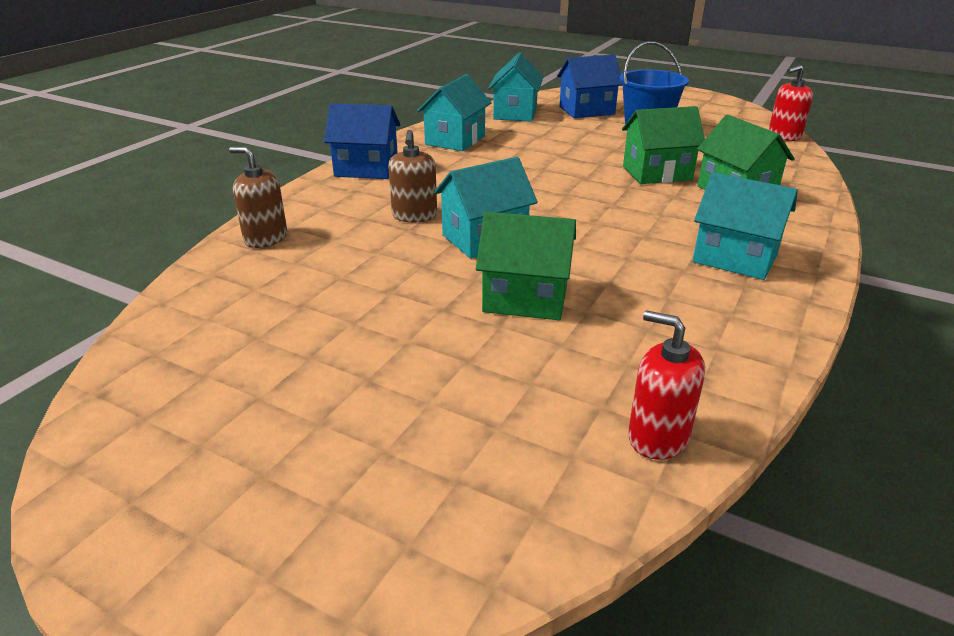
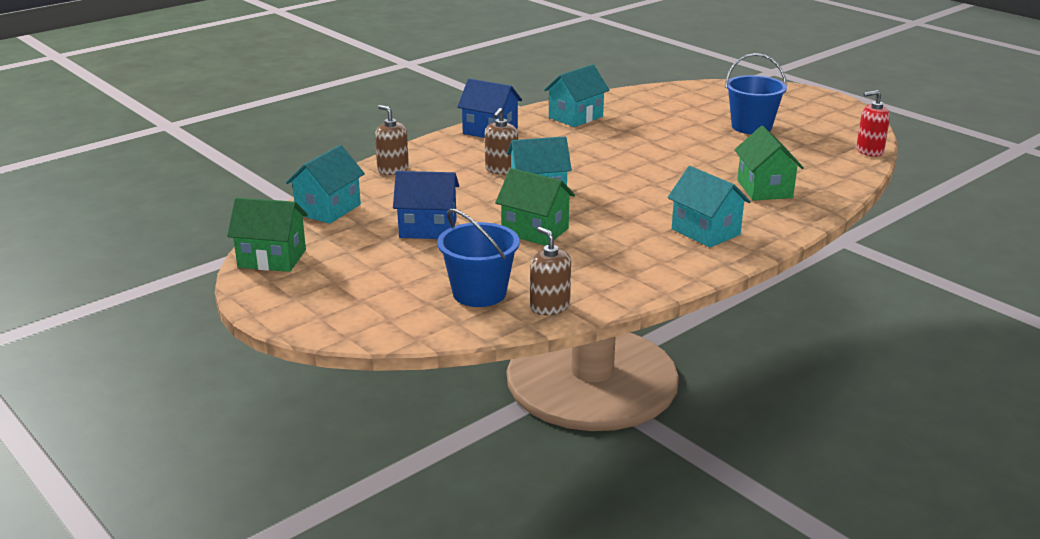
camera: 20 degrees right, 5 degrees down
(515, 113) = (647, 99): turquoise house -> turquoise house (328, 209)
(528, 436) = (479, 293): none -> blue bucket
(586, 110) = (713, 105): blue house -> blue house (428, 228)
(657, 173) = (716, 166): green house -> green house (272, 258)
(657, 437) = (549, 307): red soap dispenser -> brown soap dispenser

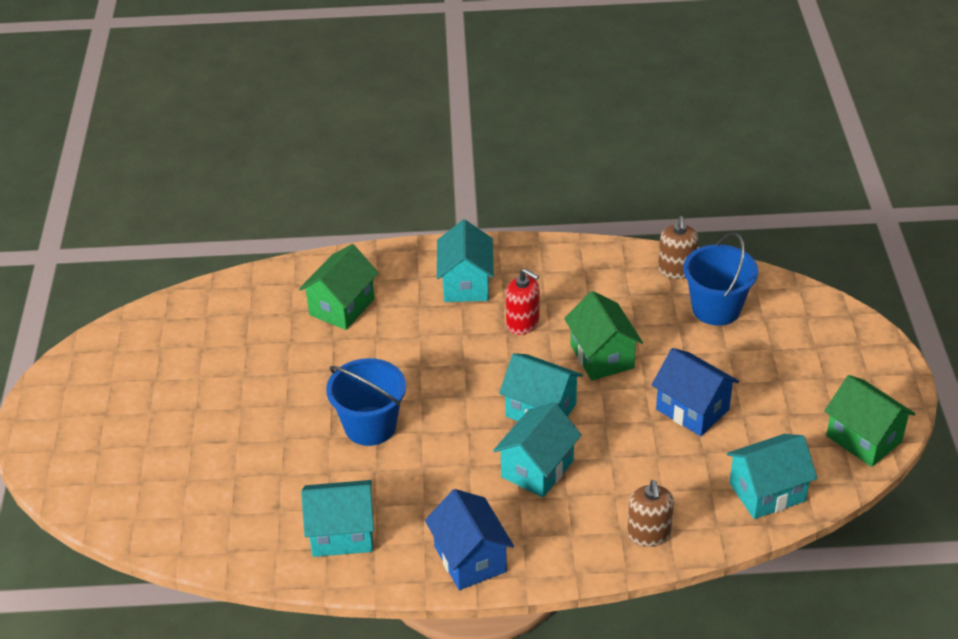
camera: 140 degrees left, 15 degrees up
(501, 170) = (537, 469): brown soap dispenser -> turquoise house
(751, 127) = (198, 403): blue bucket -> blue bucket (370, 426)
(869, 151) = (167, 306): red soap dispenser -> red soap dispenser (523, 323)

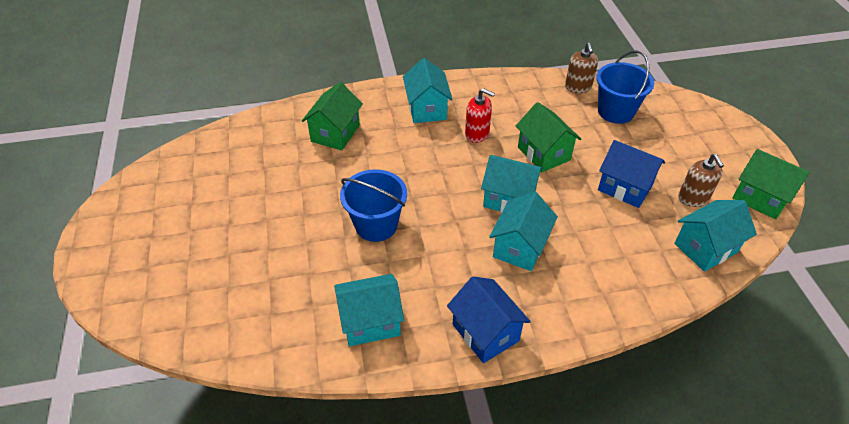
camera: 10 degrees left, 5 degrees up
(649, 534) = (626, 293): brown soap dispenser -> brown soap dispenser (693, 198)

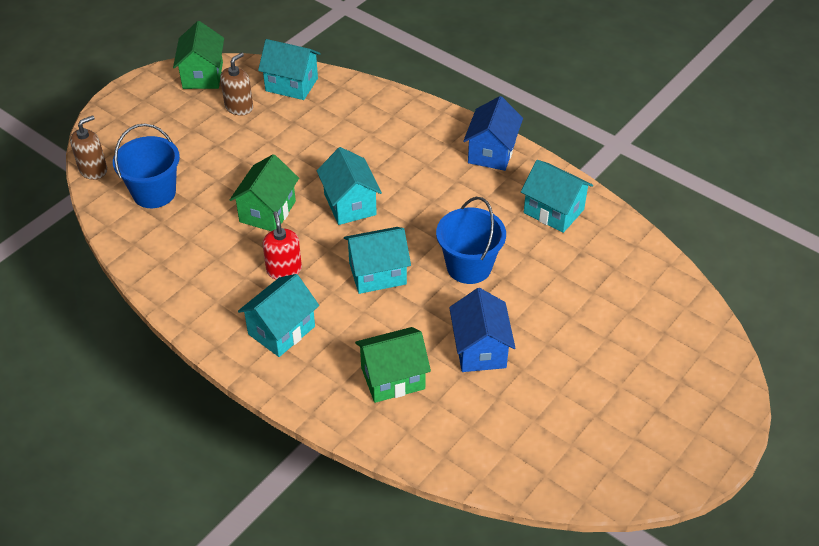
camera: 130 degrees left, 0 degrees up
(520, 247) = (396, 173): turquoise house -> turquoise house (377, 273)
(578, 87) = (133, 236): brown soap dispenser -> brown soap dispenser (93, 170)
(625, 187) = (264, 146): blue house -> blue house (480, 349)

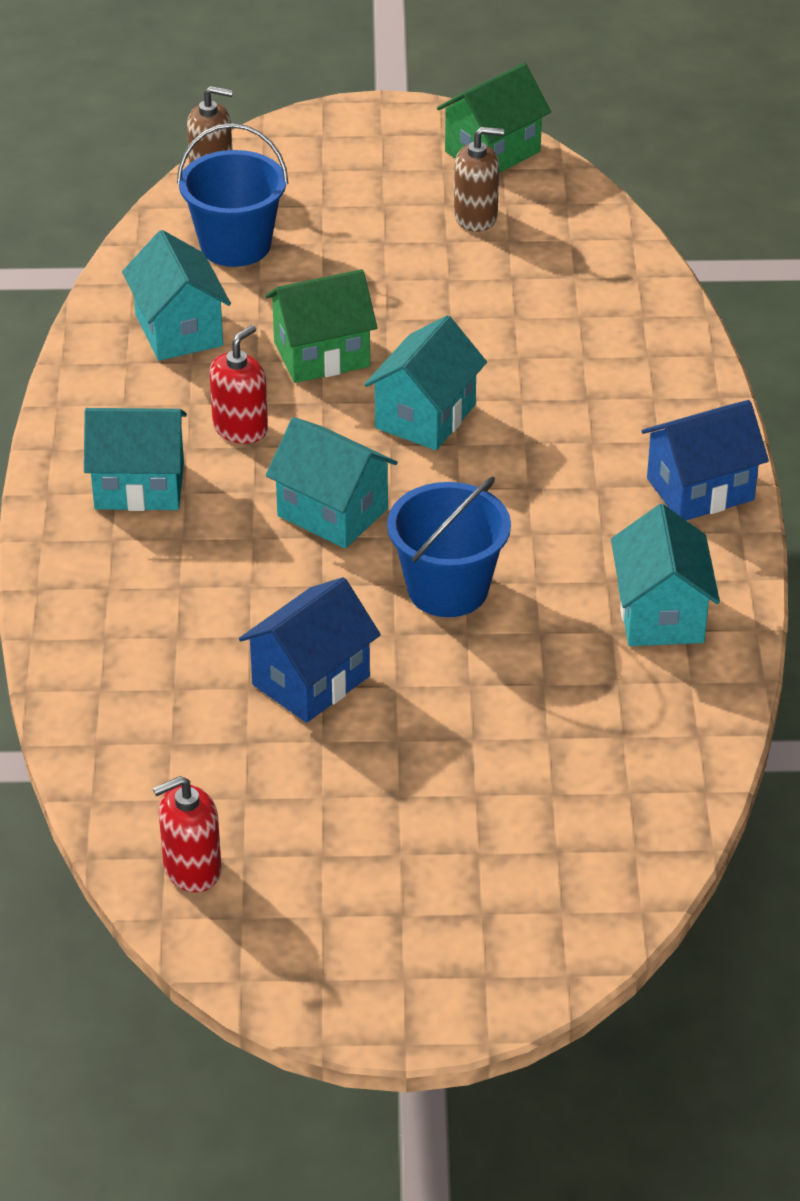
camera: 50 degrees right, 5 degrees down
(291, 84) = (580, 234): turquoise house -> turquoise house (178, 330)
(392, 378) = (171, 627): green house -> none
(562, 469) = (192, 869): none -> red soap dispenser

